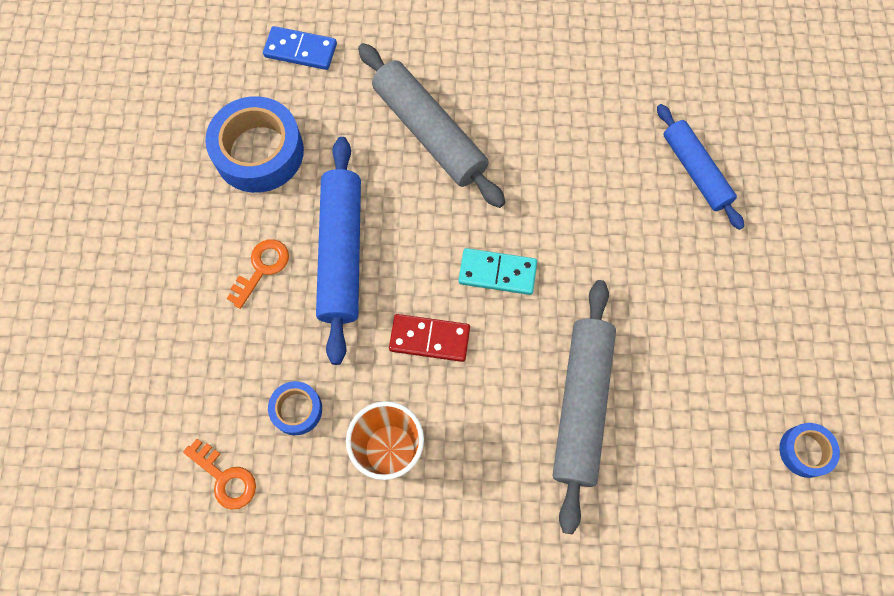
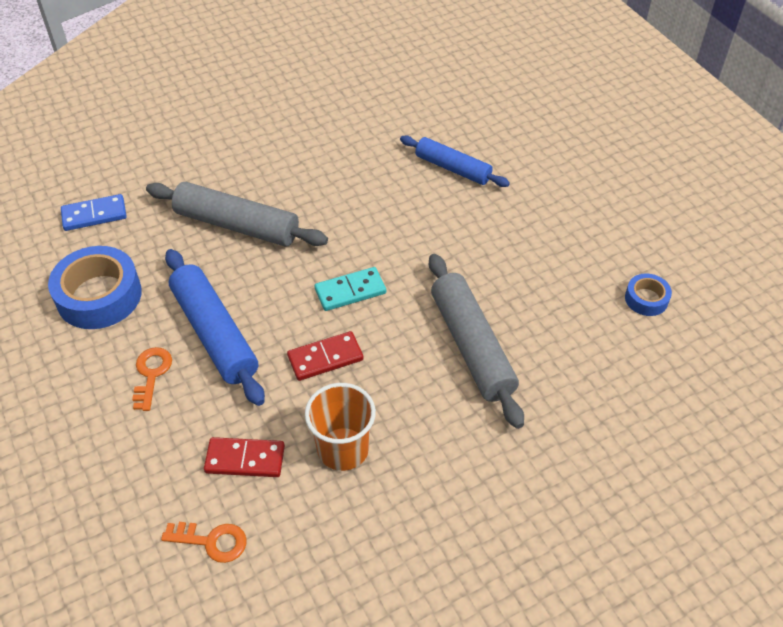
camera: 30 degrees left, 20 degrees down
(297, 409) = (245, 459): blue tape -> red domino

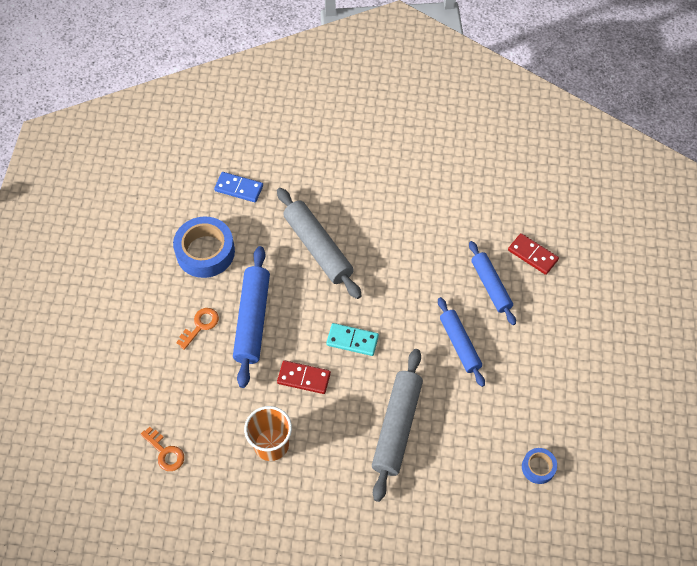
camera: 35 degrees right, 10 degrees up
(245, 459) = (214, 415): red domino -> red domino (532, 255)
(468, 234) = (459, 344): none -> blue rolling pin

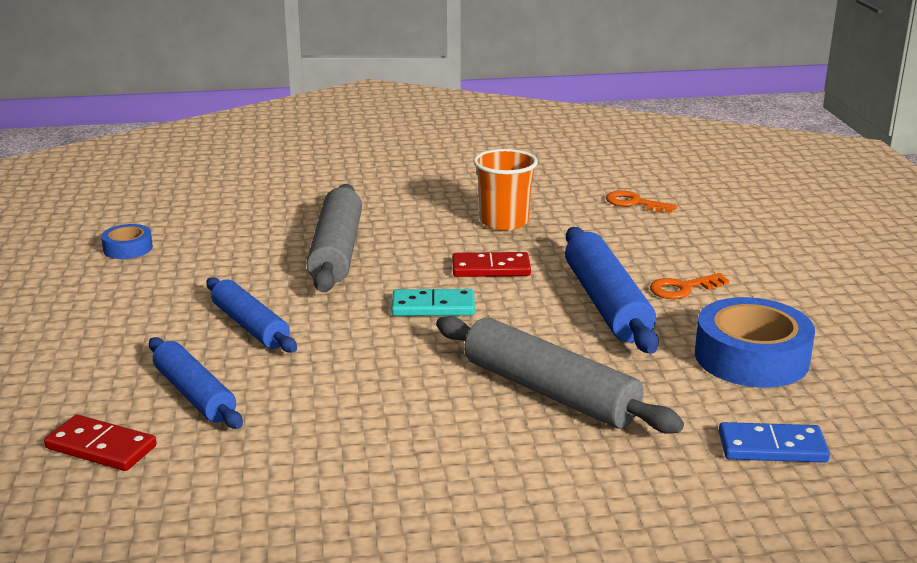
camera: 165 degrees right, 35 degrees down
(200, 326) = (683, 288): orange key -> orange key turned 45 degrees clockwise

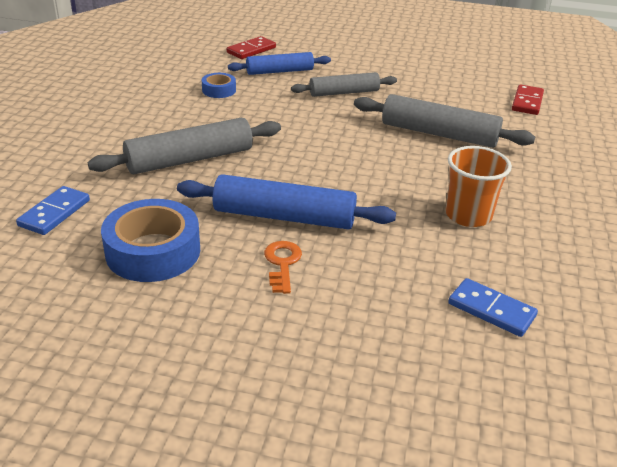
camera: 110 degrees right, 10 degrees up
(128, 248) = (475, 74): blue tape -> blue tape (219, 90)
(250, 326) = (344, 93): blue rolling pin -> grey rolling pin
(433, 307) = (329, 149): turquoise domino -> none
(491, 268) = (376, 185): red domino -> red domino (527, 102)
(634, 203) = (491, 310): orange key -> blue domino

